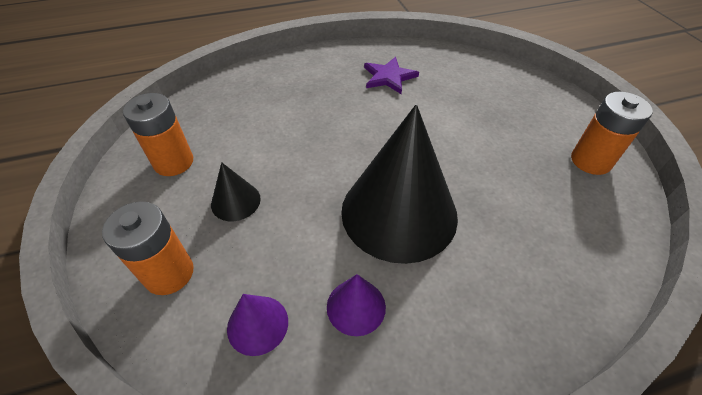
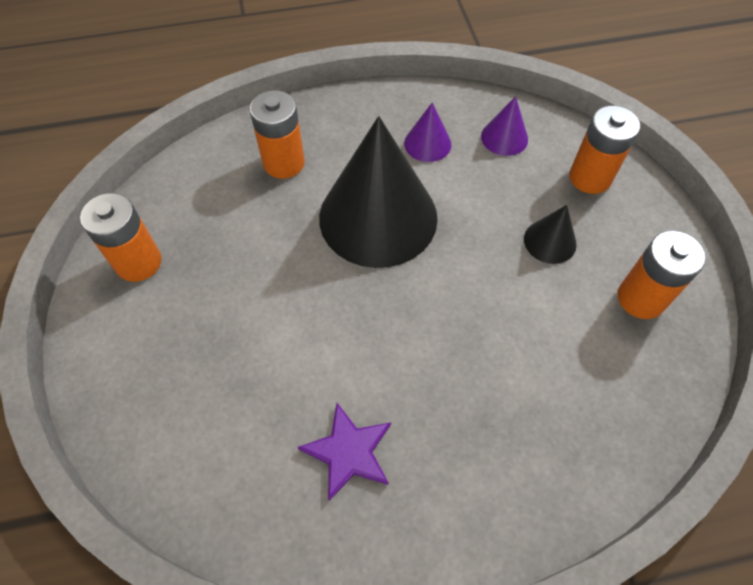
camera: 175 degrees left, 10 degrees up
(517, 265) = (284, 163): none -> orange battery

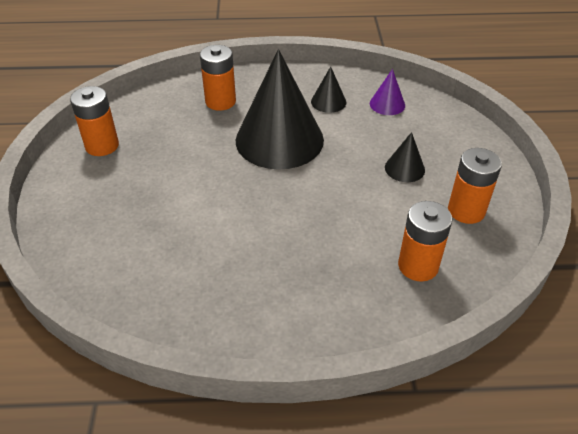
camera: 10 degrees right, 15 degrees down
(348, 452) = (217, 272): purple star -> none
(427, 143) = (328, 102): purple cone -> black cone
(590, 177) = (446, 134): orange battery -> orange battery (418, 266)

